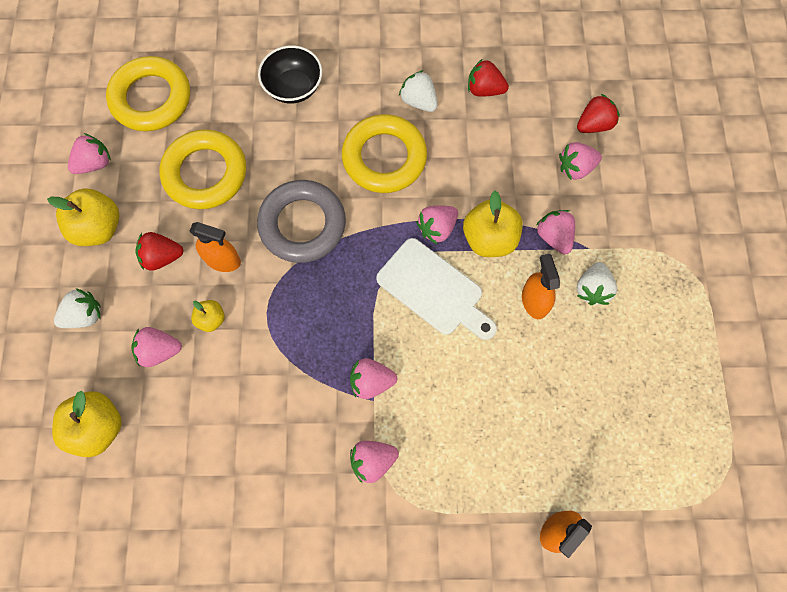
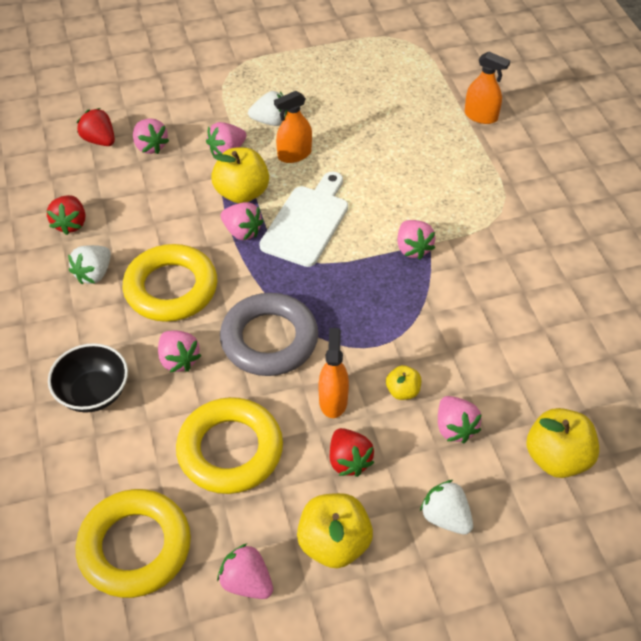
camera: 105 degrees left, 20 degrees down
(372, 461) = (482, 233): pink strawberry -> pink strawberry (178, 360)

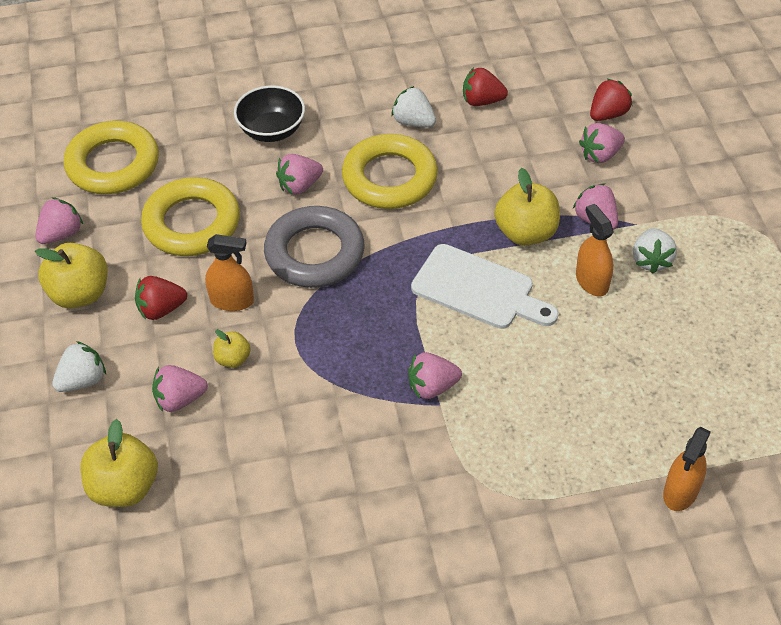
camera: 95 degrees right, 0 degrees up
(242, 232) = (465, 232): pink strawberry -> none

